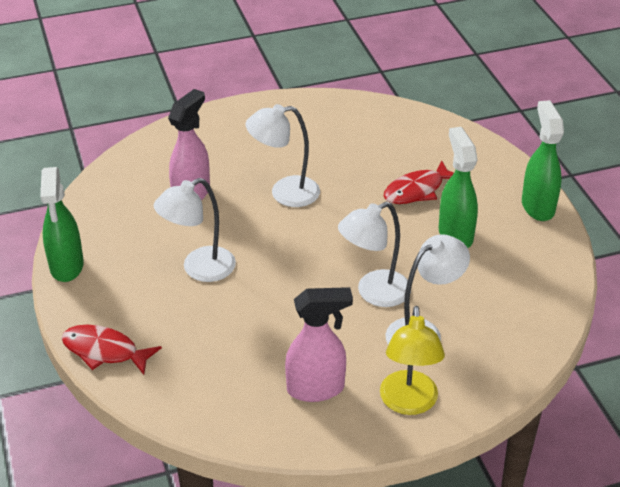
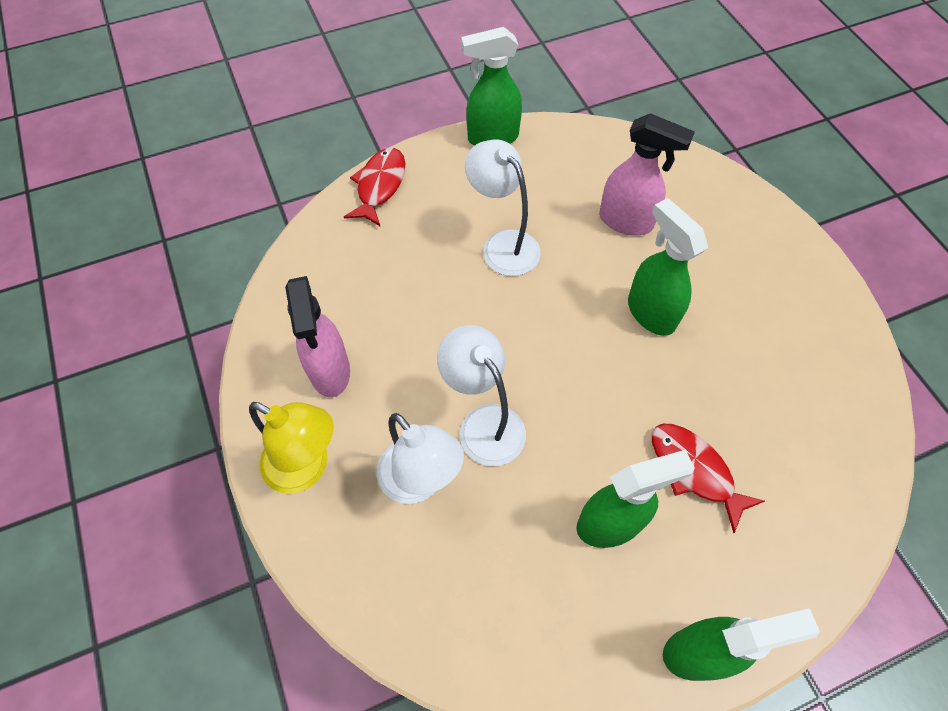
camera: 85 degrees right, 20 degrees up
(284, 193) = (650, 312): white lamp -> green spray bottle
(408, 403) = (307, 468): yellow lamp -> yellow lamp turned 150 degrees counterclockwise

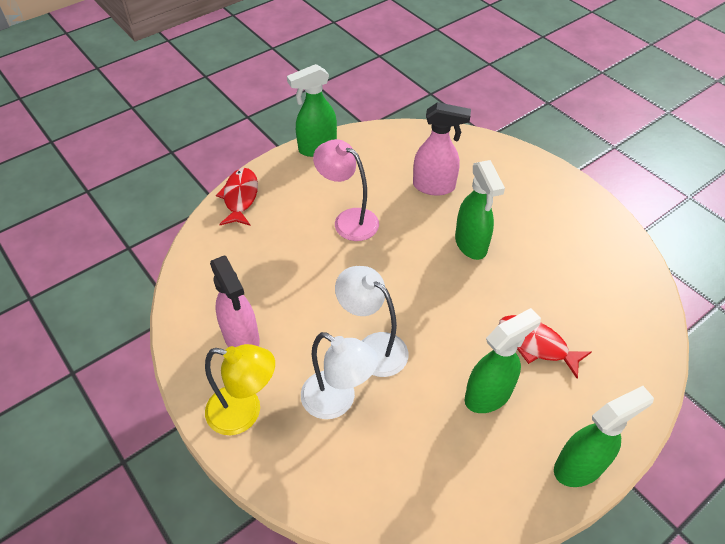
camera: 15 degrees left, 10 degrees down
(503, 244) = (348, 220): white lamp -> pink lamp
(650, 312) = (471, 244): green spray bottle -> green spray bottle turned 150 degrees counterclockwise

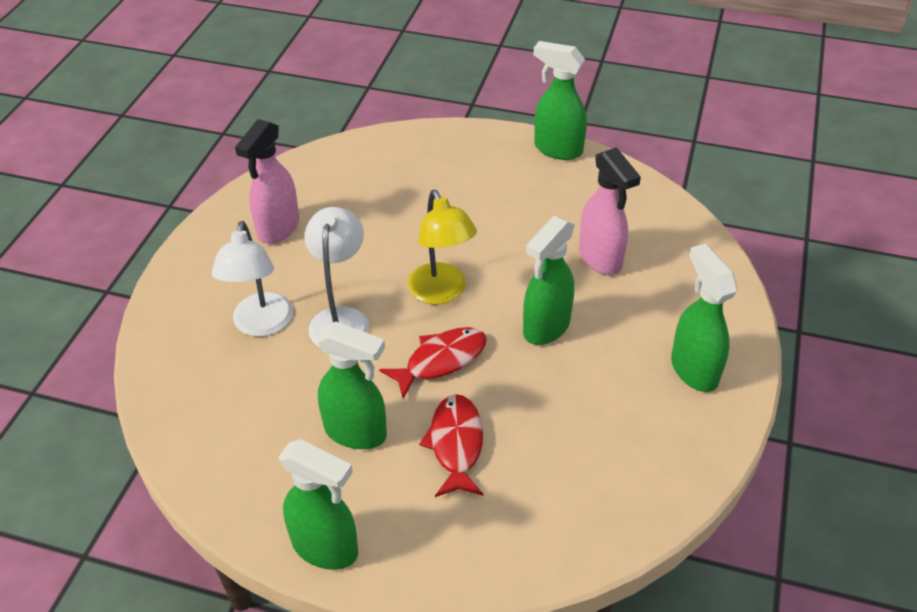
camera: 55 degrees right, 5 degrees down
(240, 197) = (436, 138): red fish -> red fish (441, 360)
(245, 412) = (204, 273): yellow lamp -> yellow lamp (442, 293)
(348, 220) = (483, 221): pink lamp -> none
(555, 201) = (693, 369): none -> green spray bottle

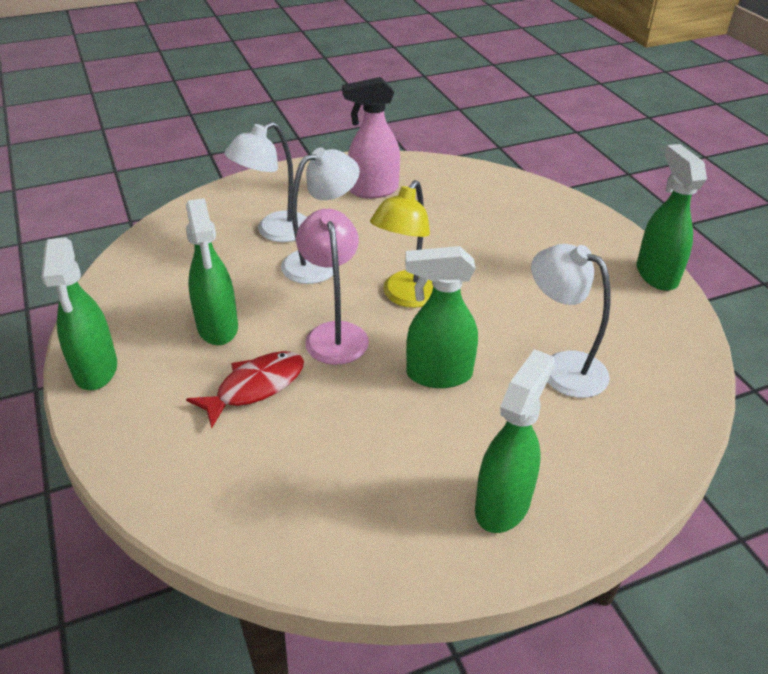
camera: 50 degrees right, 5 degrees down
(441, 360) = (334, 333): red fish -> pink lamp
(600, 259) = (562, 367): pink spray bottle -> white lamp

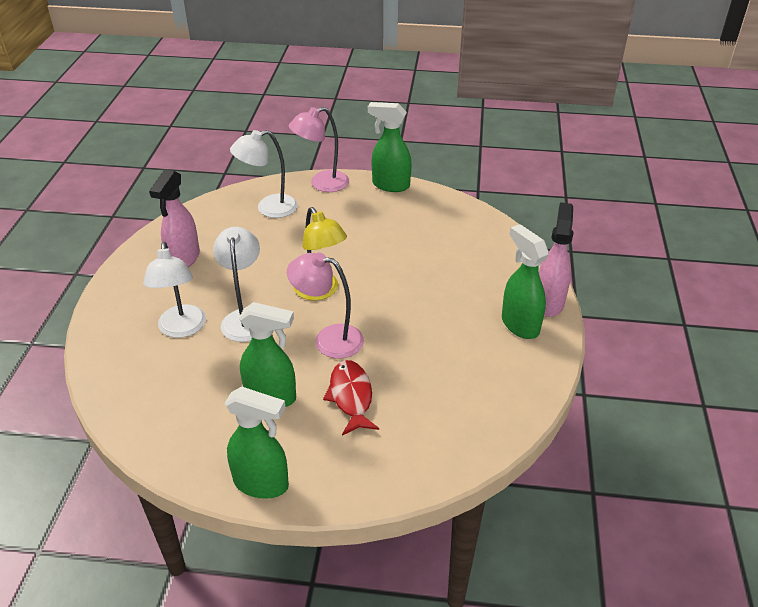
camera: 60 degrees left, 0 degrees up
(438, 375) = (404, 308): green spray bottle -> none
(562, 367) = (436, 257): white lamp -> white lamp (268, 208)
(581, 524) = (549, 302): none -> pink spray bottle
(592, 223) = (322, 184): none -> pink lamp

